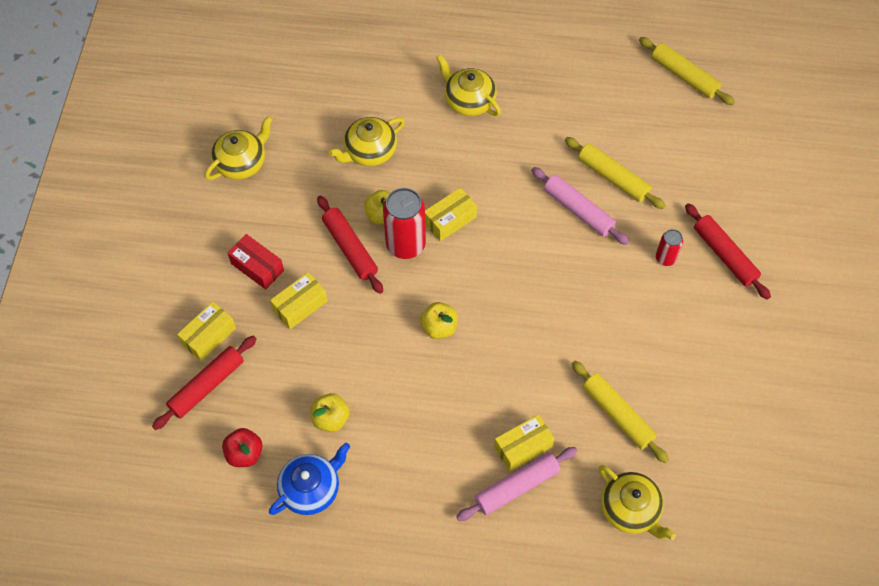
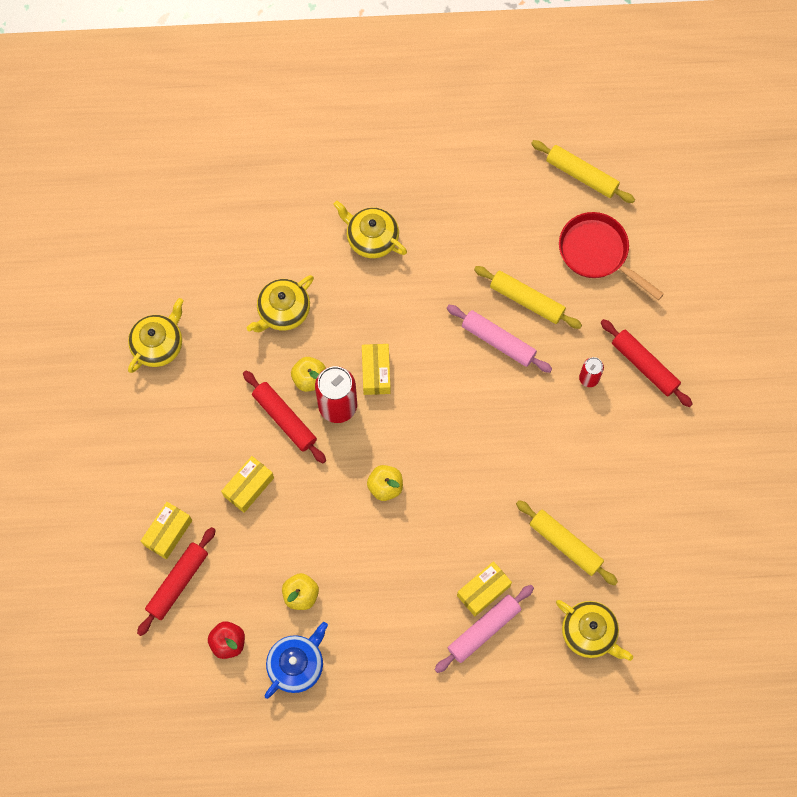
camera: 10 degrees left, 10 degrees up
(257, 267) = (199, 454): red box -> none
(450, 220) = (376, 372): yellow box -> yellow box turned 45 degrees counterclockwise
(690, 146) = (597, 253): none -> red pan

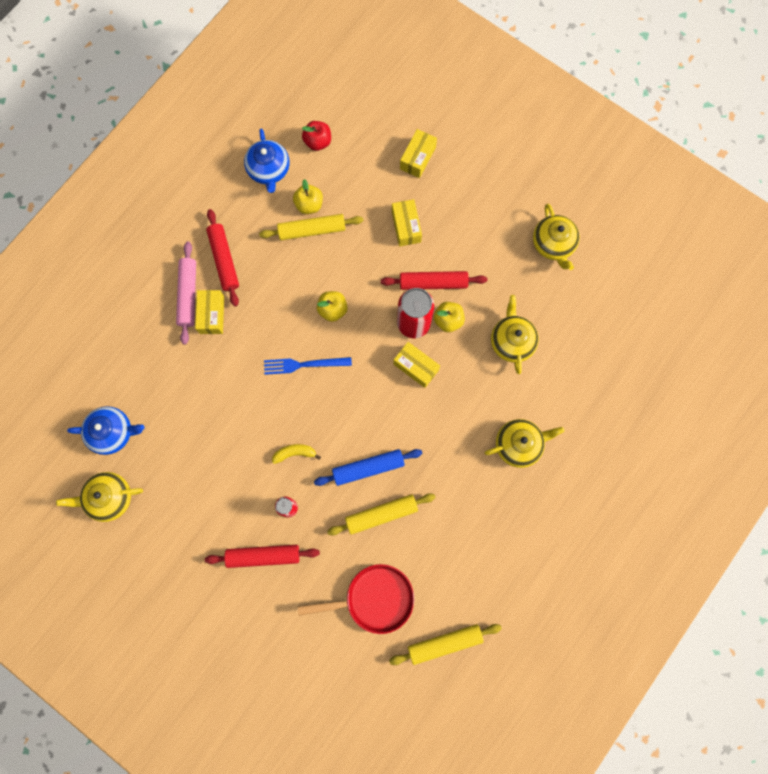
camera: 130 degrees right, 5 degrees up
(168, 533) = (417, 158): yellow box -> yellow box turned 45 degrees clockwise
(177, 582) = (381, 141): red rolling pin -> red rolling pin (224, 260)
(457, 469) = (304, 365): none -> blue fork
(498, 341) = (368, 468): pink rolling pin -> blue rolling pin
(540, 411) = (294, 453): none -> yellow banana
(565, 544) = (193, 391): yellow rolling pin -> yellow rolling pin (312, 230)
(589, 633) = (126, 358): yellow teapot -> yellow teapot (109, 498)
(663, 583) = (112, 432): none -> blue teapot

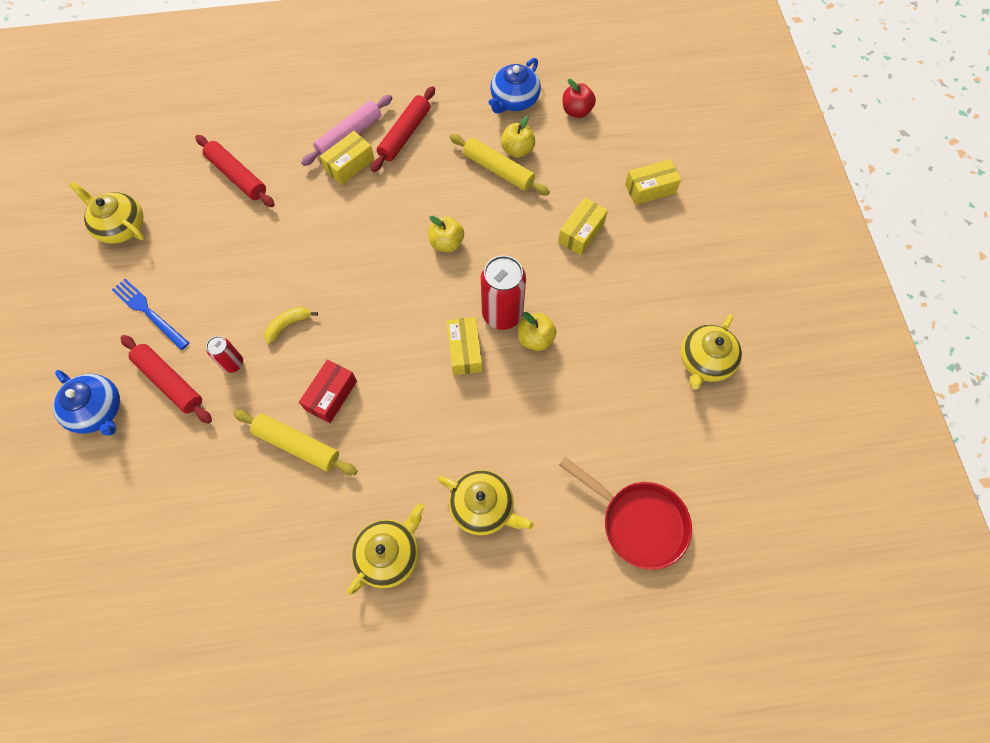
camera: 45 degrees right, 10 degrees down
(112, 432) = (180, 183): blue teapot -> blue teapot (98, 410)
(294, 453) = (288, 325): yellow banana -> yellow banana turned 75 degrees counterclockwise
(304, 365) = (375, 264): blue fork -> blue fork (149, 312)
(368, 468) = (331, 395): blue rolling pin -> red box
(374, 599) = (208, 511): red pan -> red pan (638, 521)
(433, 283) = (556, 297): red rolling pin -> red rolling pin (237, 176)
(444, 643) = (218, 618): yellow rolling pin -> none
(512, 341) = (575, 409): yellow teapot -> yellow teapot (389, 554)

